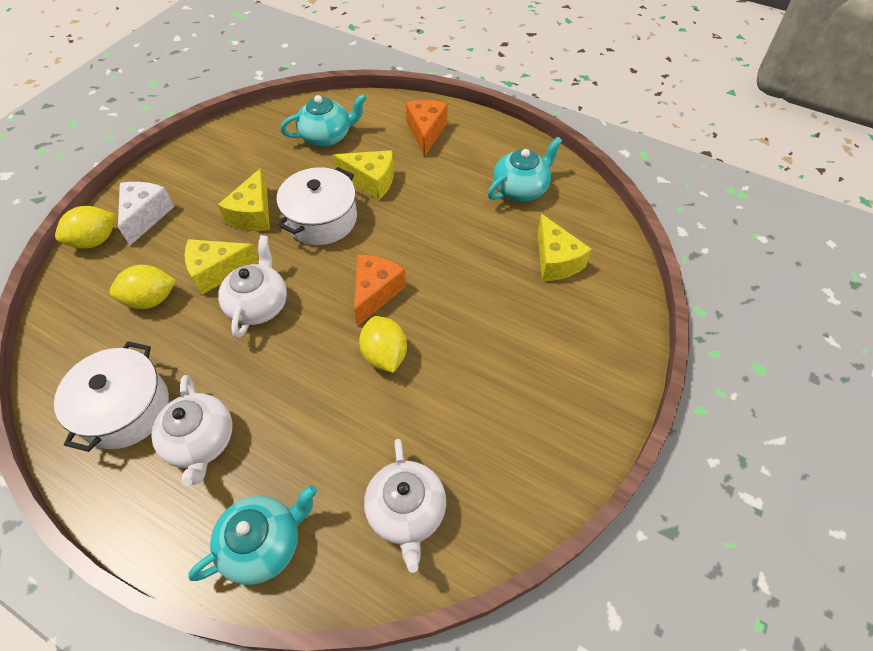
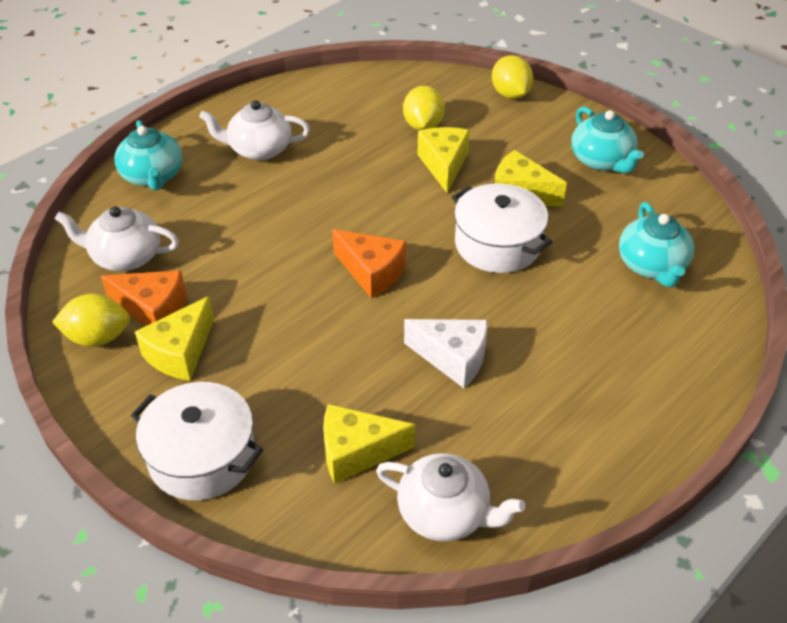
camera: 105 degrees right, 10 degrees down
(125, 409) = (311, 112): white pot -> white pot (202, 457)
(146, 216) = (536, 123): white cheese -> white cheese (453, 358)
(259, 304) = (390, 189): white teapot -> white teapot (445, 513)
(371, 181) = (554, 296): yellow cheese -> yellow cheese (180, 353)
(384, 355) = (289, 267): yellow lemon -> yellow lemon (98, 337)
(426, 132) = (650, 369): orange cheese -> orange cheese (153, 310)
(521, 189) = (504, 453): turquoise teapot -> turquoise teapot (602, 161)

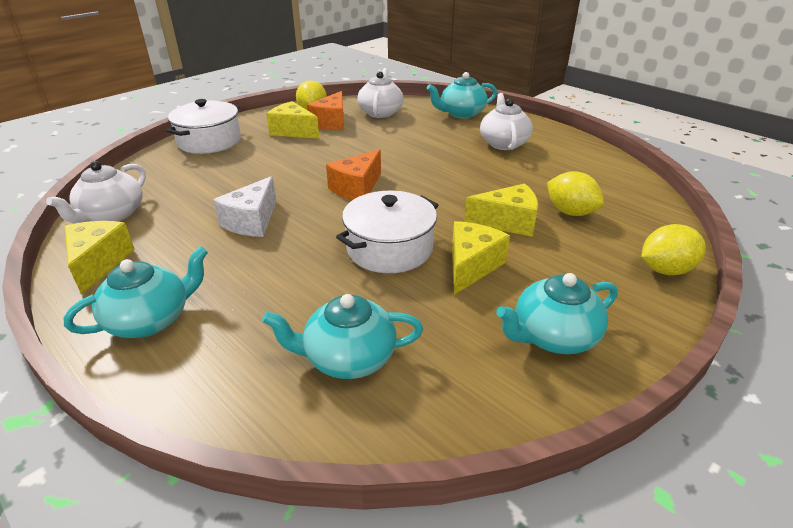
camera: 90 degrees right, 10 degrees down
(356, 452) = (183, 184): yellow cheese -> yellow cheese (99, 263)
(423, 125) = (570, 212): yellow lemon -> yellow lemon turned 45 degrees clockwise
(638, 405) = (151, 320): none -> turquoise teapot

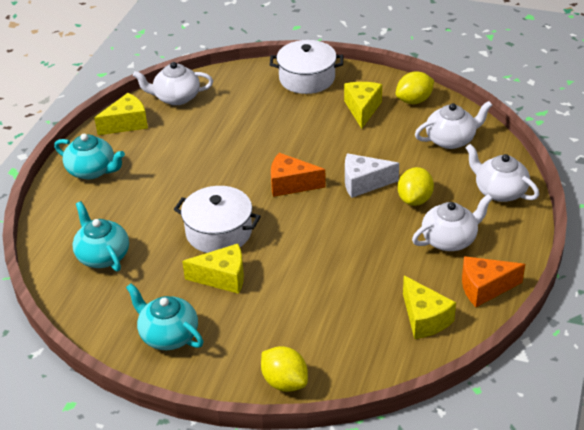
camera: 65 degrees right, 5 degrees up
(252, 221) = (209, 157): white cheese -> white cheese (363, 183)
(331, 122) = (400, 121): orange cheese -> orange cheese (484, 288)
(461, 113) = (499, 191): turquoise teapot -> white teapot
(507, 222) = (297, 280): yellow cheese -> yellow cheese (424, 319)
(570, 212) = (340, 313): yellow lemon -> yellow lemon (415, 199)

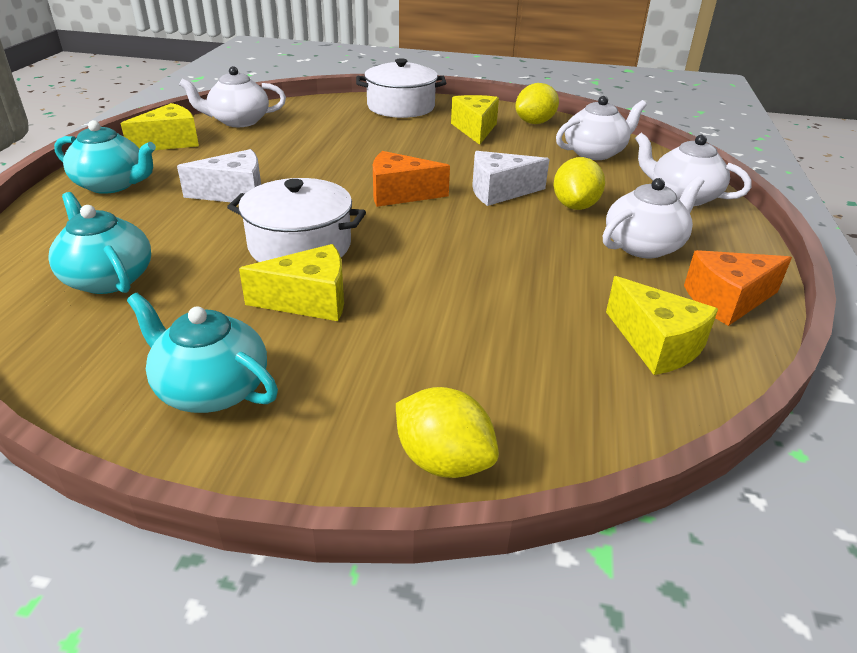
camera: 10 degrees left, 5 degrees down
(176, 181) = (235, 193): none -> white cheese

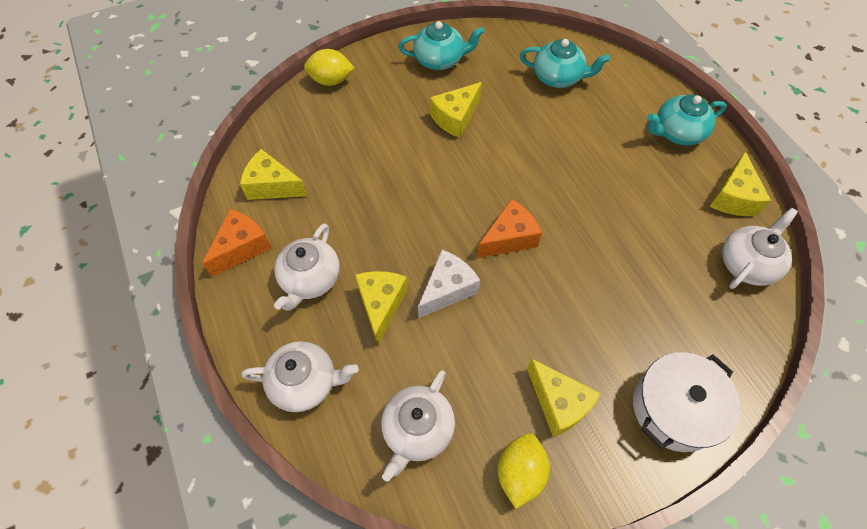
camera: 145 degrees right, 25 degrees up
(235, 193) = (603, 170): white cheese -> none
(300, 245) = (506, 150): white pot -> none
(575, 206) = (381, 305): yellow lemon -> yellow cheese

